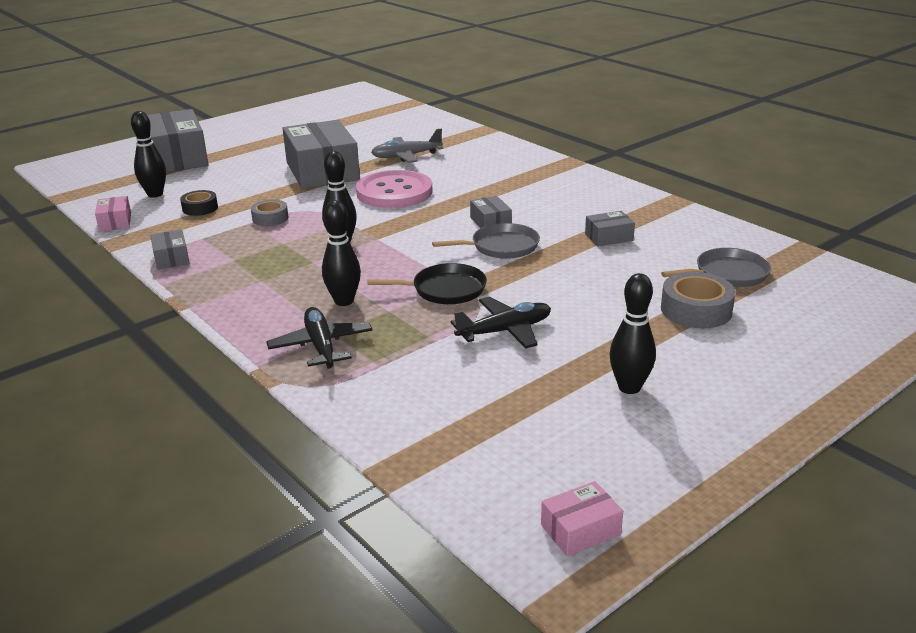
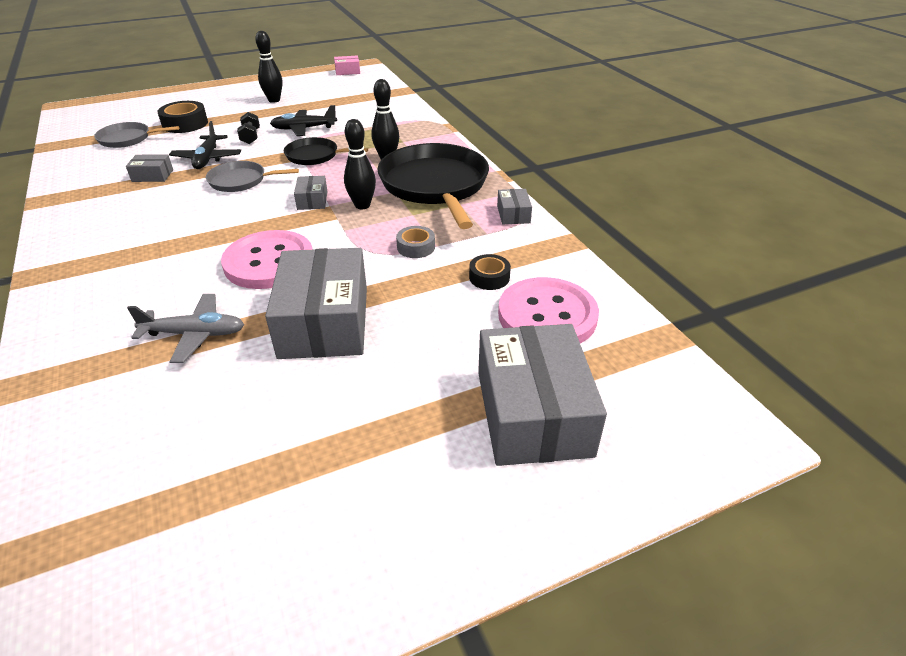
camera: 165 degrees left, 10 degrees up
(115, 222) = (582, 272): pink box -> none
(155, 194) = (547, 315): black bowling pin -> pink button
(266, 275) = (435, 185): none -> black pan
(321, 346) = (414, 136): black plane -> black plane (207, 159)
(490, 222) = (220, 205): grey box -> grey box (312, 200)
(567, 304) = (250, 137): none -> black dumbbell
(696, 310) = (185, 124): grey tape -> black tape

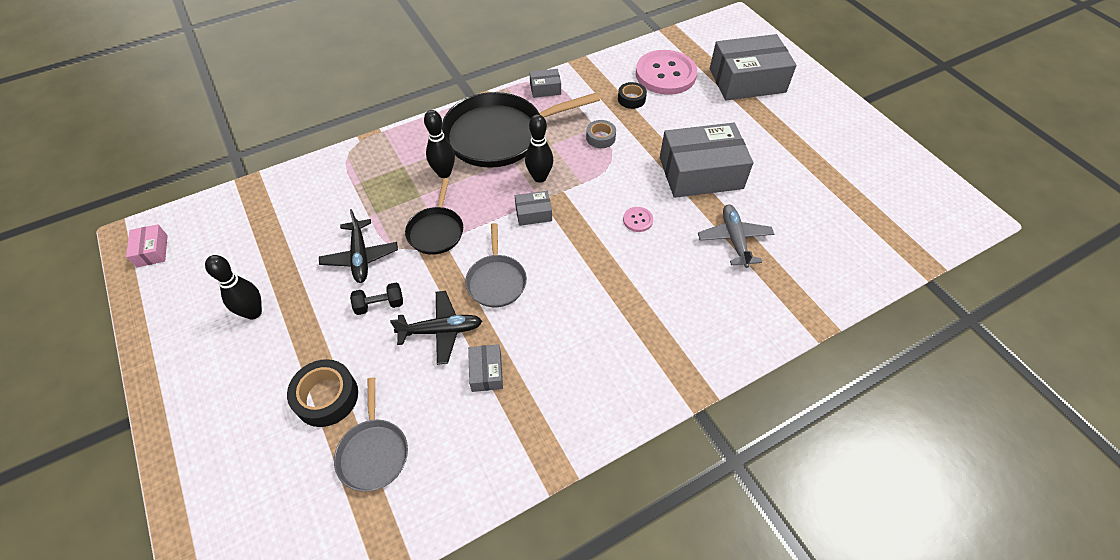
camera: 95 degrees left, 15 degrees up
(269, 262) = (637, 220): pink button -> pink button, size x0.41

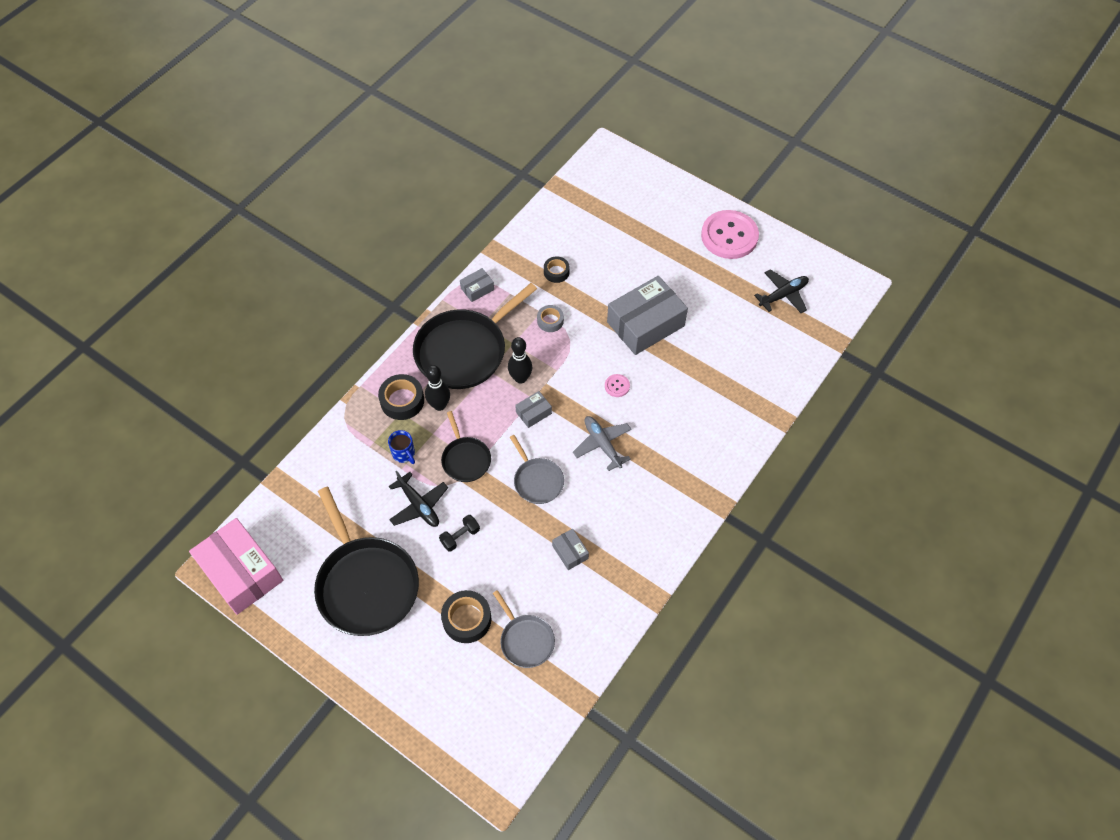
camera: 25 degrees left, 5 degrees up
(152, 251) = (241, 572): pink box -> pink box, size x2.26
(253, 312) = (366, 584): black bowling pin -> black pan
(380, 203) = (404, 454): none -> blue mug
(412, 156) = (402, 401): none -> black tape
(441, 330) = (519, 536): black plane -> black plane (783, 295)
(665, 74) = (572, 235): pink button -> pink button (729, 236)
(734, 239) = (696, 374): grey plane -> grey plane (602, 444)
(747, 80) = (643, 217): grey box -> none

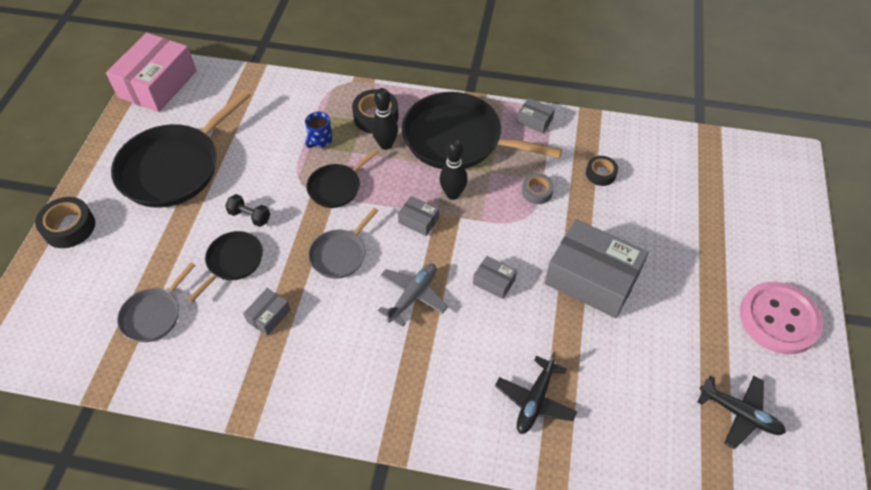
camera: 65 degrees right, 5 degrees down
(419, 505) = (270, 172): black plane -> black plane (535, 400)
(467, 619) = (162, 257): black tape -> black tape (69, 227)
(502, 563) = (233, 262): none -> black pan
(617, 386) = (494, 282): pink button -> grey box

